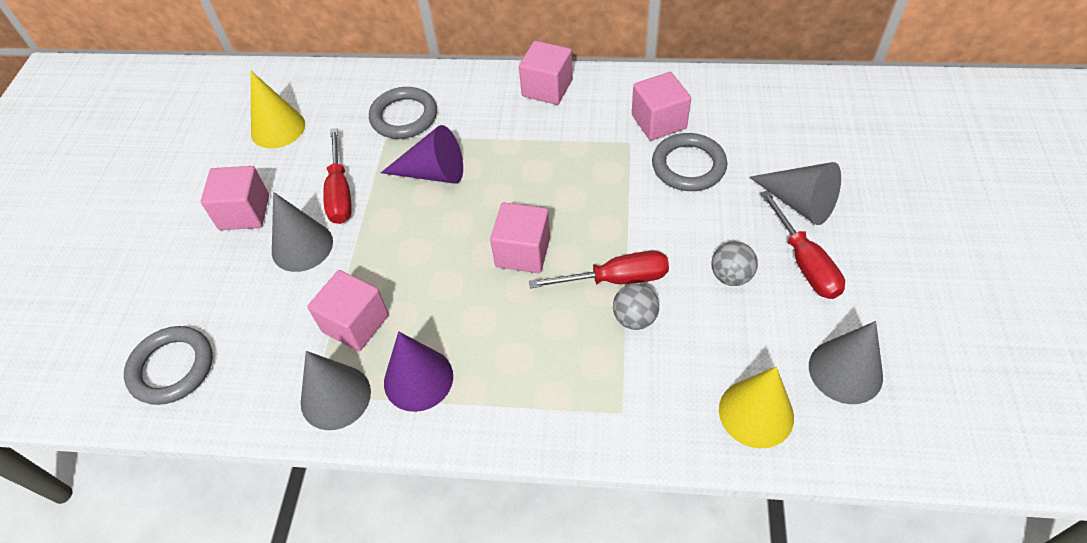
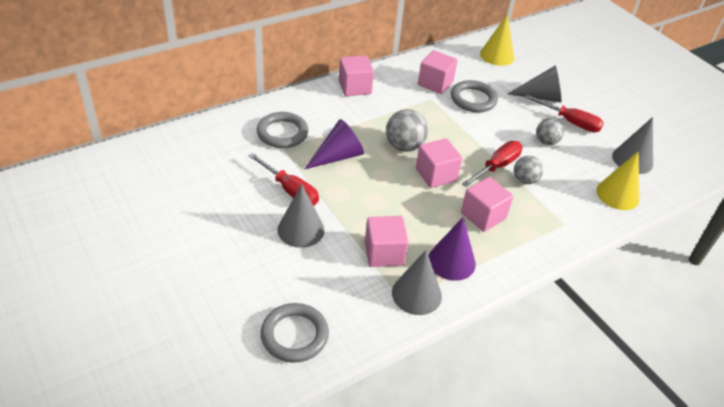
camera: 45 degrees left, 10 degrees down
(244, 212) = (236, 229): pink cube -> pink cube (483, 215)
(278, 128) = (199, 172): yellow cone -> yellow cone (497, 55)
(524, 194) = (404, 146): none -> grey ball

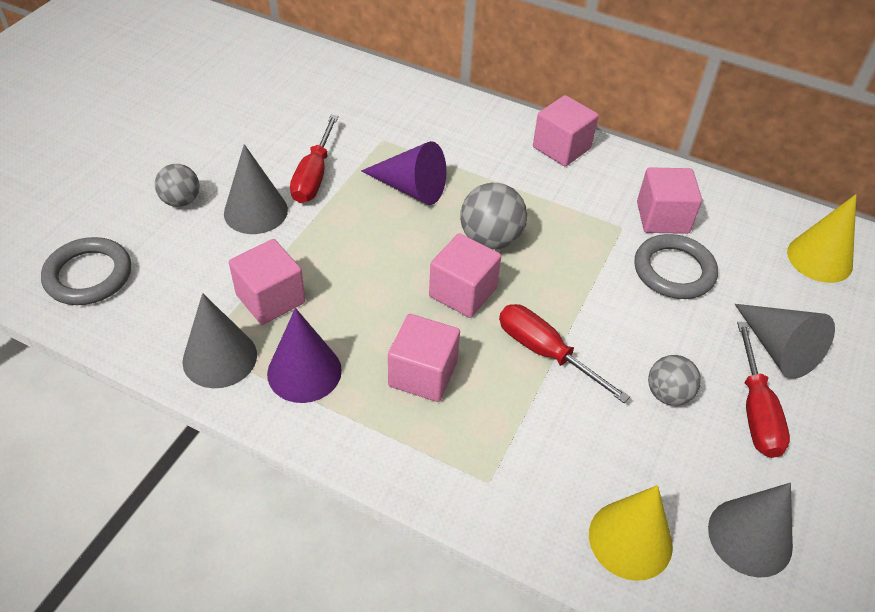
camera: 60 degrees right, 5 degrees up
(282, 133) = (407, 128): grey ring -> none
(496, 166) = (545, 352): red screwdriver -> red screwdriver turned 150 degrees counterclockwise
(525, 180) = (546, 397): grey ball -> grey ball (181, 201)

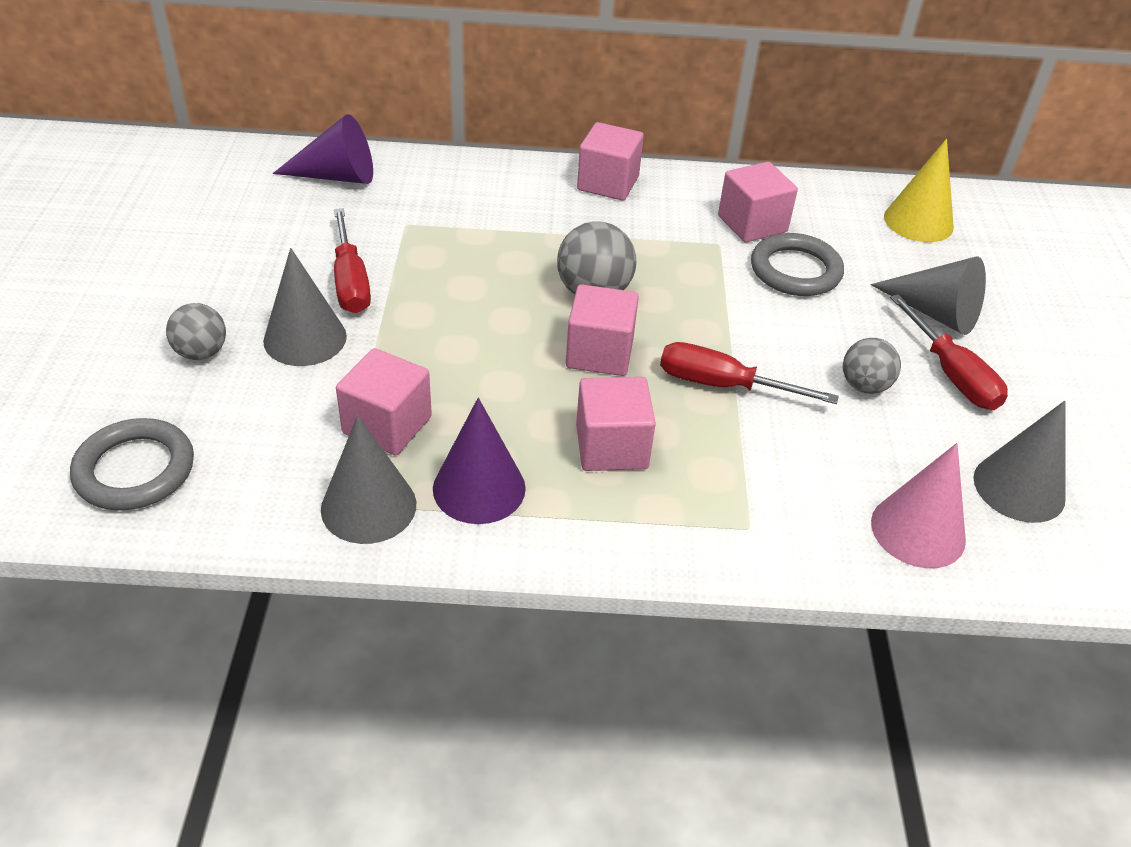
camera: 25 degrees left, 5 degrees down
(411, 188) = (472, 265): purple cone -> purple cone (337, 176)
(630, 539) = (918, 530): yellow cone -> pink cone

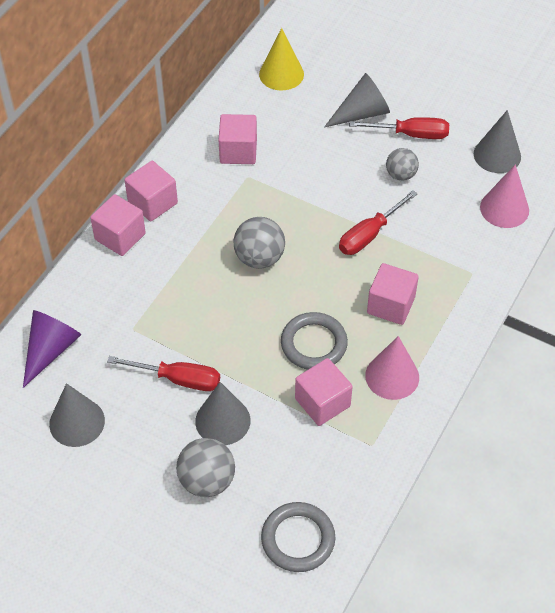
camera: 60 degrees left, 10 degrees up
(201, 353) = (207, 480): grey ball -> grey ball, size x1.51
(368, 506) = (381, 431): grey cone -> grey cone (77, 422)
(479, 488) = (392, 376): purple cone -> pink cone
(599, 353) = (314, 278): pink cube -> pink cube (120, 236)
(795, 270) = (293, 154): grey ring -> grey ring (314, 344)

